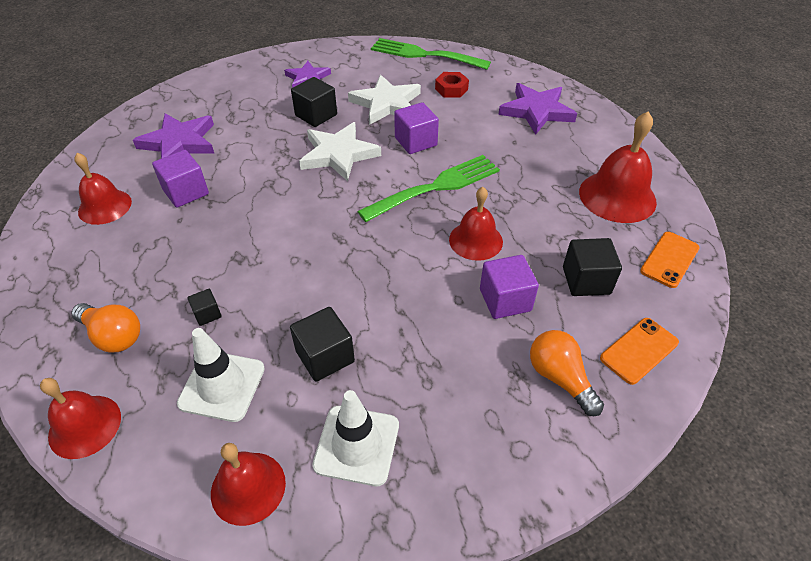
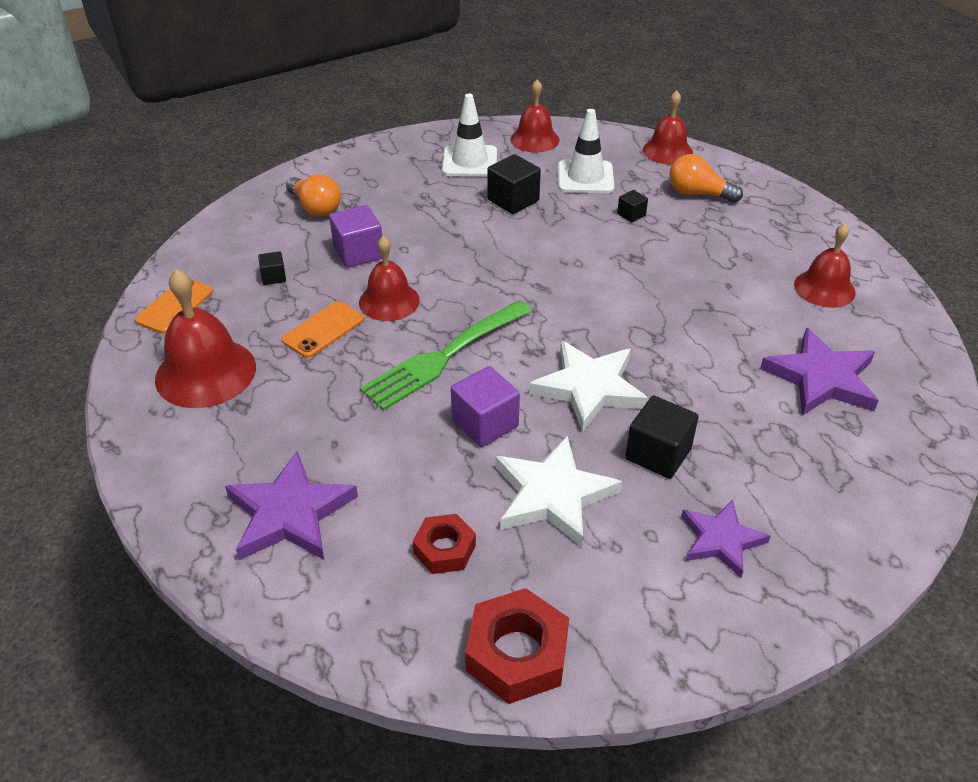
camera: 170 degrees right, 5 degrees down
(186, 192) = (749, 314): purple cube -> none
(424, 55) = (517, 653): green fork -> red nut
(586, 280) = (274, 277): black cube -> black cube, size x0.54
(639, 350) = (241, 231): orange phone -> orange phone (323, 330)

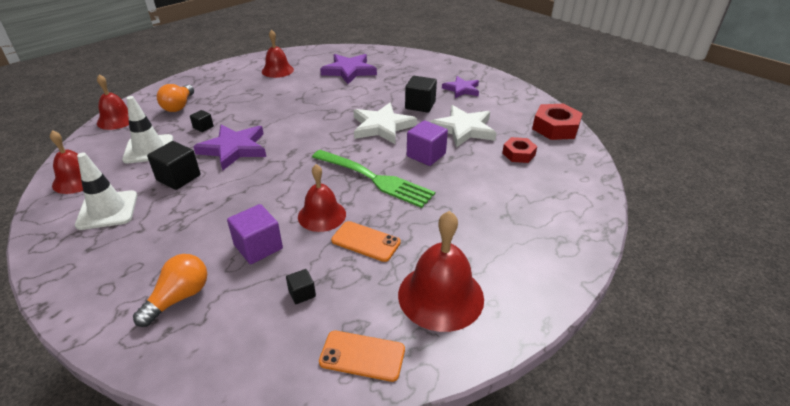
camera: 105 degrees left, 5 degrees down
(290, 513) = (536, 211): purple star -> purple star (234, 149)

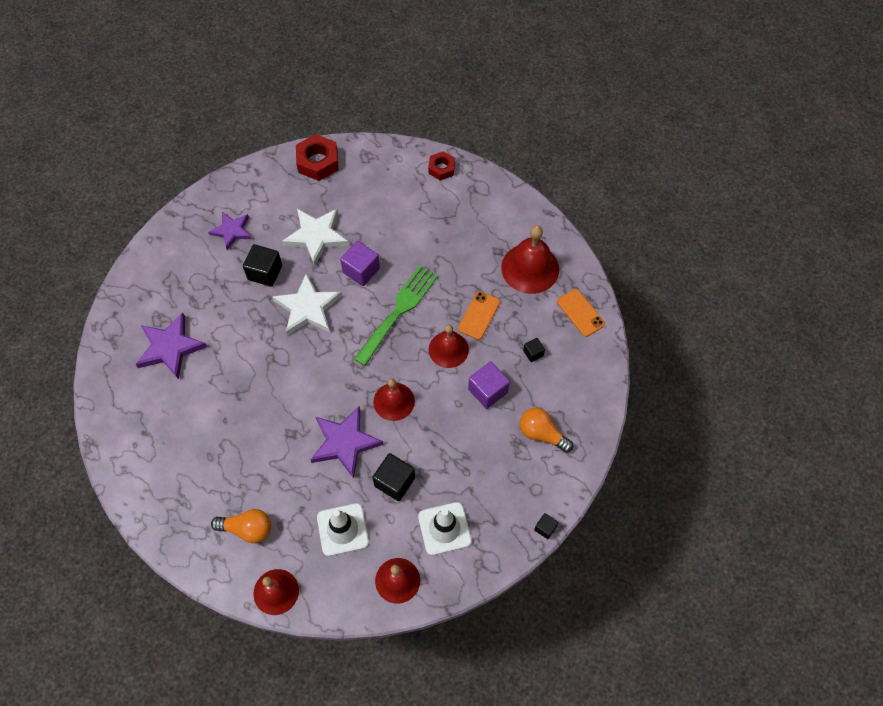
camera: 90 degrees left, 25 degrees up
(203, 127) = (299, 486): black cube -> black cube (545, 528)
(277, 70) = (158, 433): red bell -> red bell (394, 401)
(362, 356) = (580, 313): orange phone -> orange phone turned 45 degrees counterclockwise
(518, 154) = (361, 198): red nut -> red nut (441, 168)

